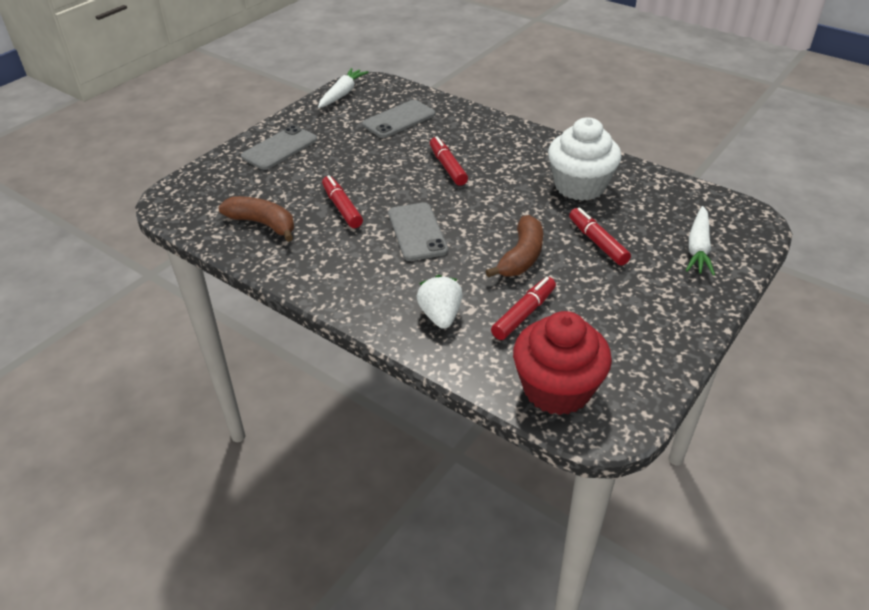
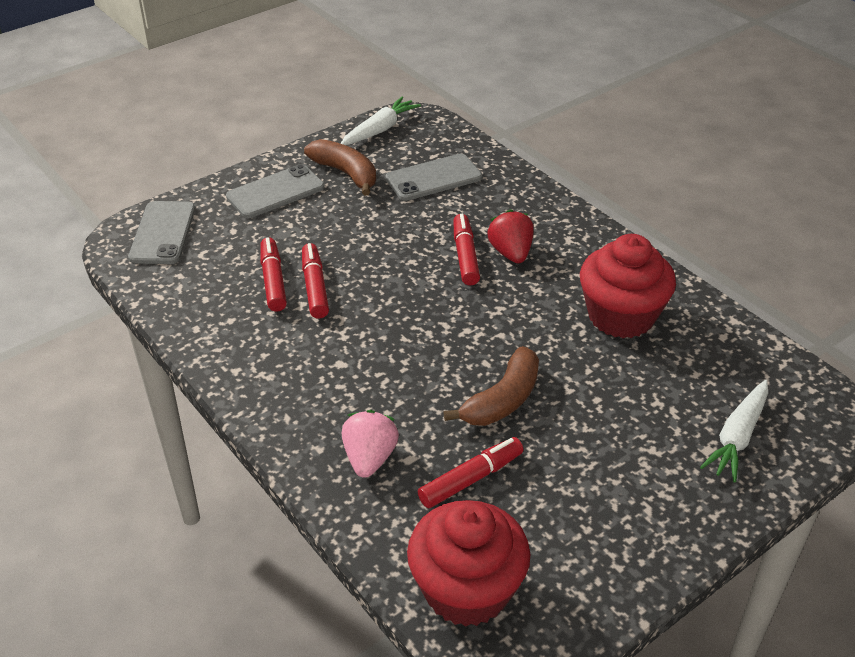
camera: 15 degrees right, 0 degrees up
(263, 224) = (216, 290): brown banana -> brown banana (346, 173)
(417, 232) = (389, 338): grey phone -> grey phone (162, 233)
(440, 316) = (369, 458): white strawberry -> pink strawberry
(480, 159) = (511, 253): none -> red strawberry
(580, 186) = (621, 316): white cupcake -> red cupcake
(597, 242) = (607, 400): red marker -> red marker (273, 281)

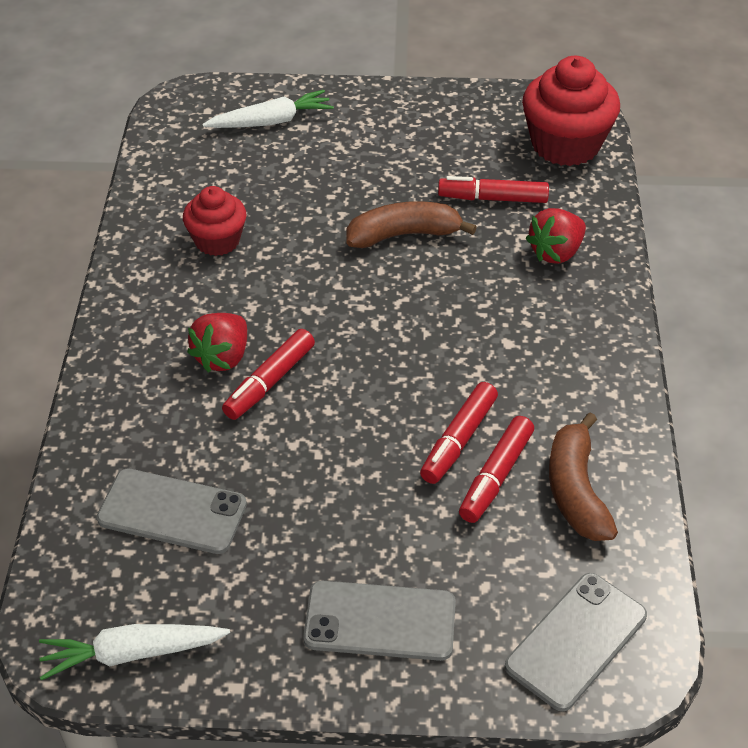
camera: 140 degrees left, 5 degrees up
(346, 173) = (263, 594): brown banana -> brown banana (576, 490)
(369, 458) = (556, 252): pink strawberry -> red strawberry
(621, 316) = (217, 241): red cupcake -> red cupcake, size x0.61

